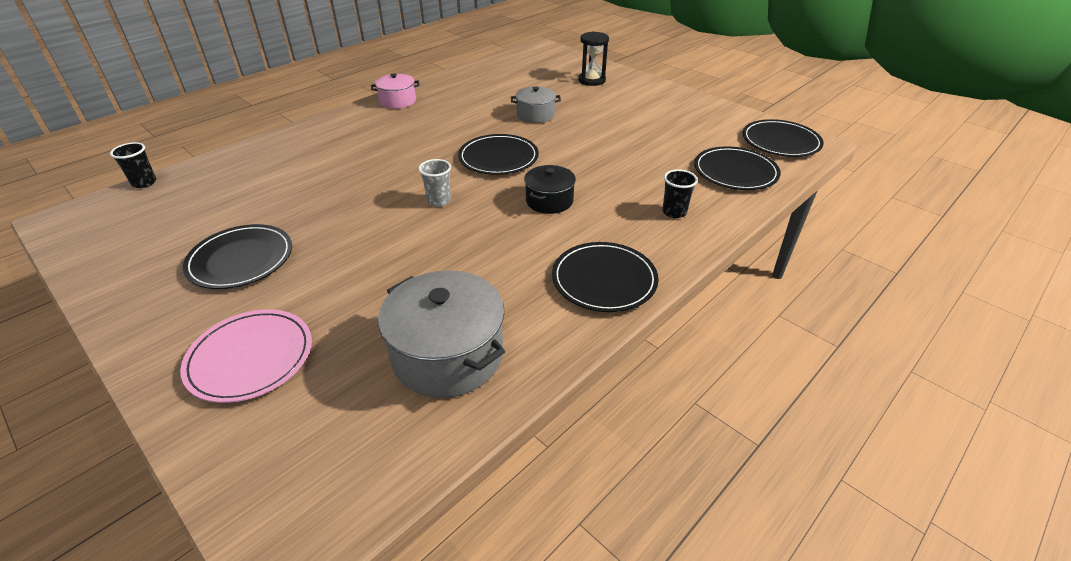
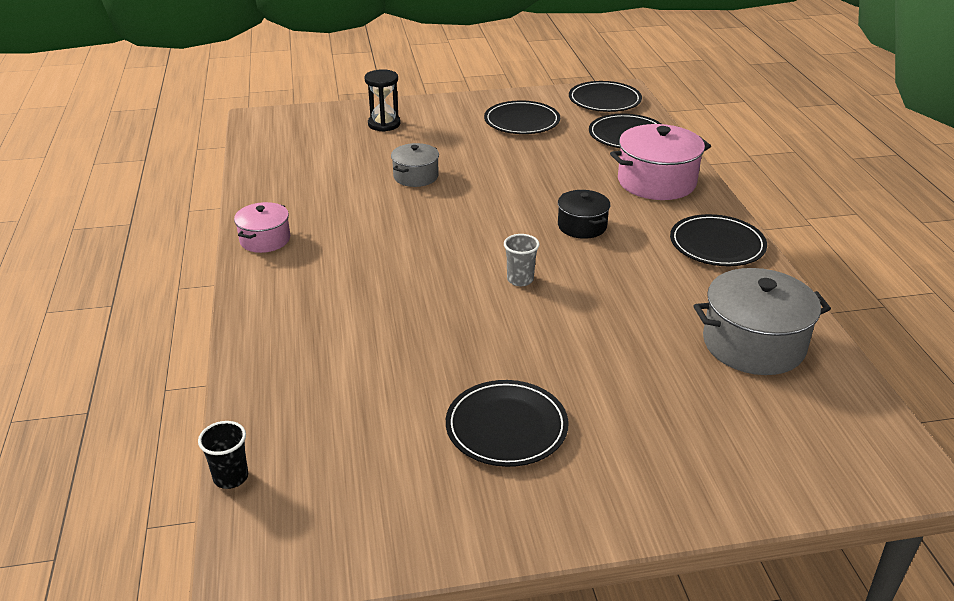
camera: 55 degrees left, 5 degrees down
(250, 358) = (680, 451): pink plate -> none
(498, 158) = (477, 224): black plate -> black plate (522, 121)
(674, 212) = (656, 182): black cup -> pink pot

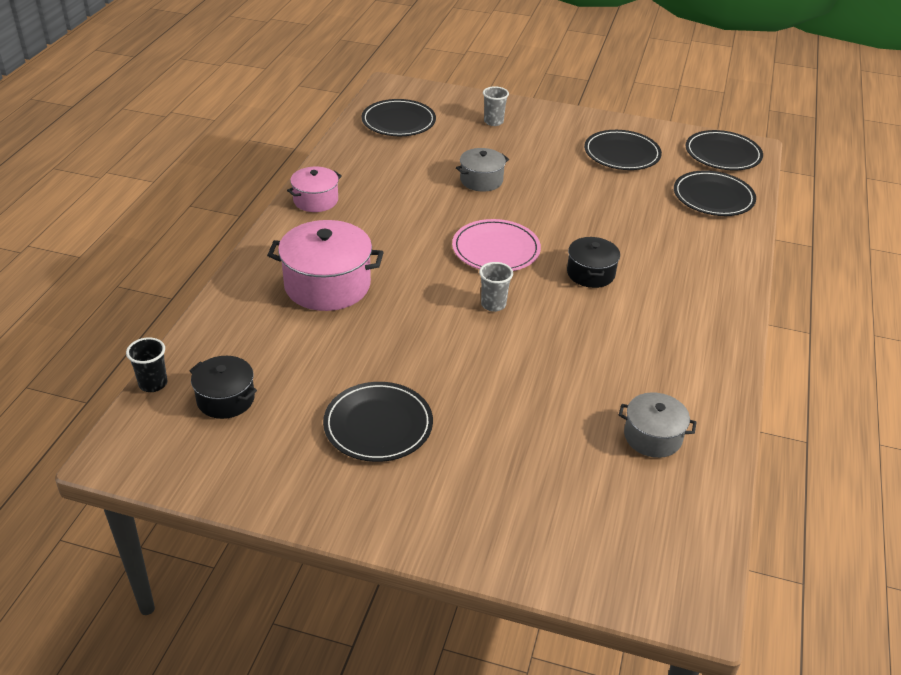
camera: 25 degrees right, 5 degrees up
(327, 462) = (225, 399): none -> black pot
(384, 124) = (493, 122): black hourglass -> grey cup
(481, 231) = (496, 249): none -> pink plate
(656, 182) = (700, 253): pink pot -> pink pot (327, 285)
(717, 244) = (704, 333): black plate -> black plate (398, 121)
(753, 344) = (652, 437): grey pot -> grey pot, size x0.58

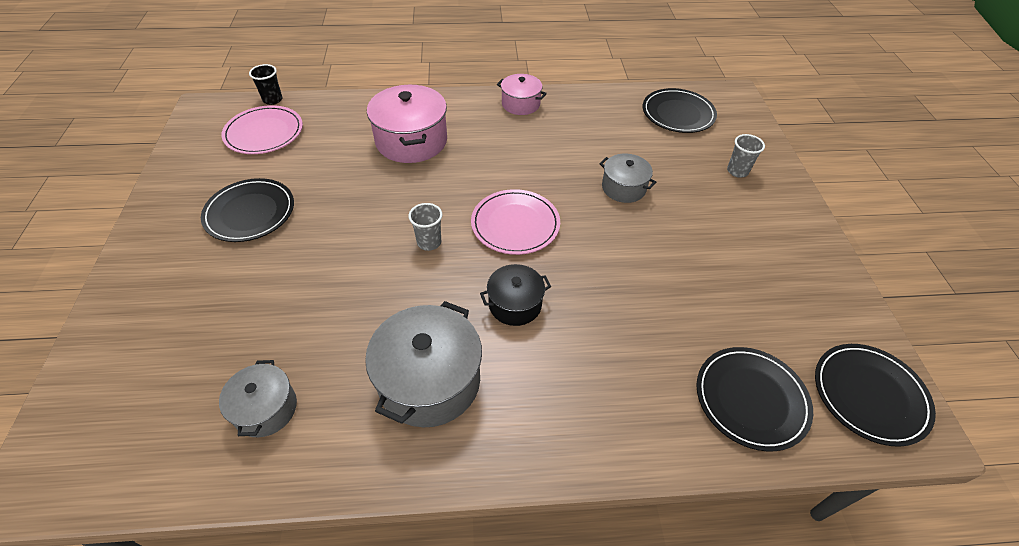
camera: 70 degrees right, 10 degrees up
(225, 399) = (264, 133): black pot -> pink plate
(622, 154) = (771, 286): black plate -> none
(653, 336) = (429, 381): none -> grey pot

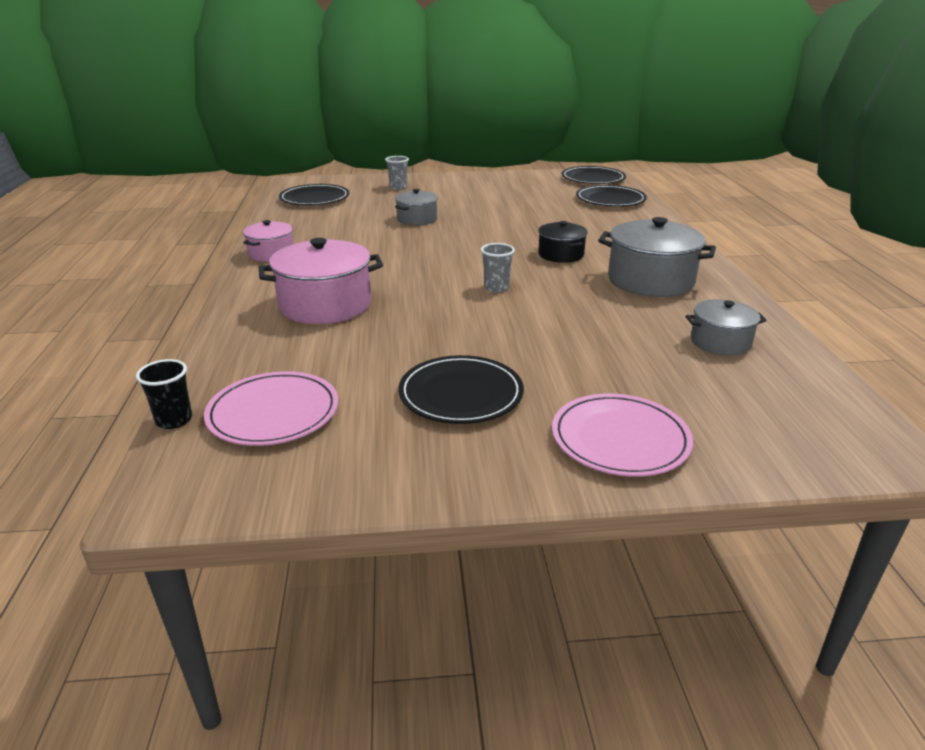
camera: 90 degrees left, 20 degrees down
(515, 224) = (466, 255): pink plate -> pink plate (620, 439)

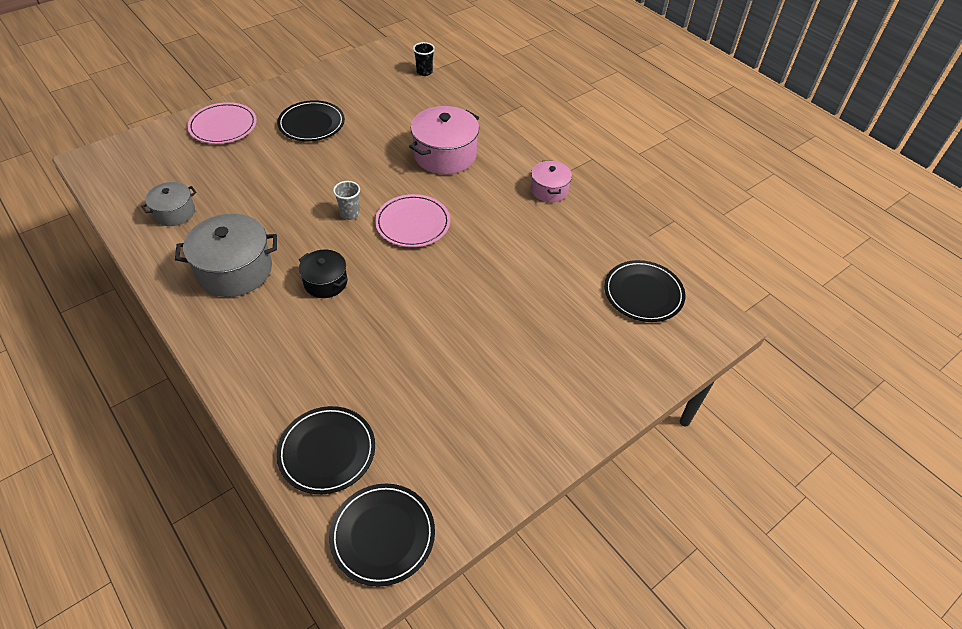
camera: 145 degrees right, 20 degrees up
(273, 413) = (388, 88): pink plate -> pink plate (413, 223)
(398, 188) = (597, 364): grey cup -> none
(417, 219) = (501, 294): grey pot -> none

